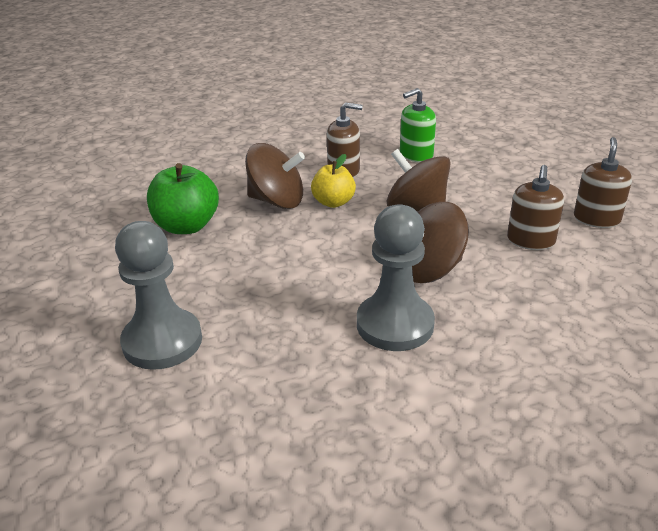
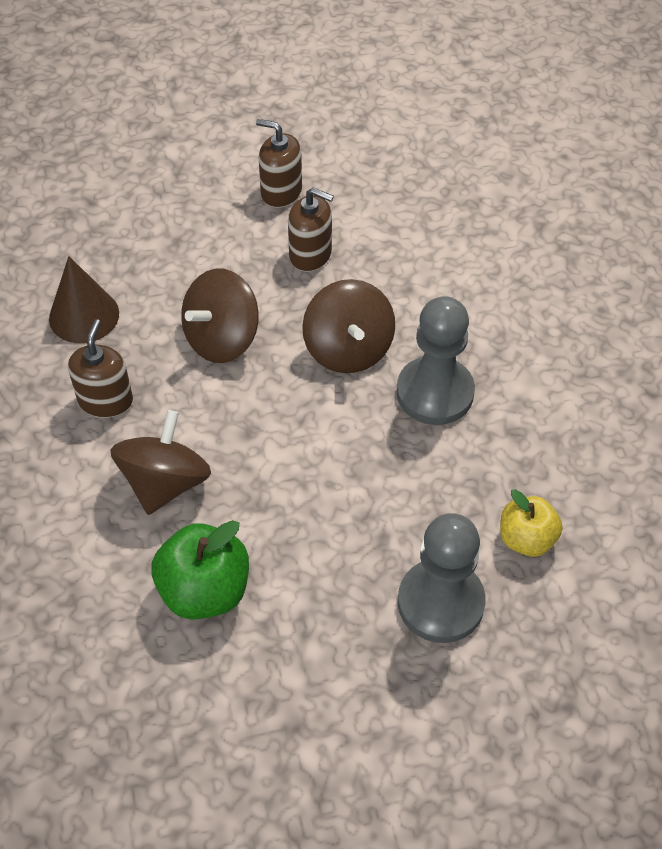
camera: 85 degrees left, 20 degrees up
(333, 202) = (185, 420): yellow apple -> yellow apple (526, 539)
(416, 155) = (84, 315): green soap dispenser -> brown cone

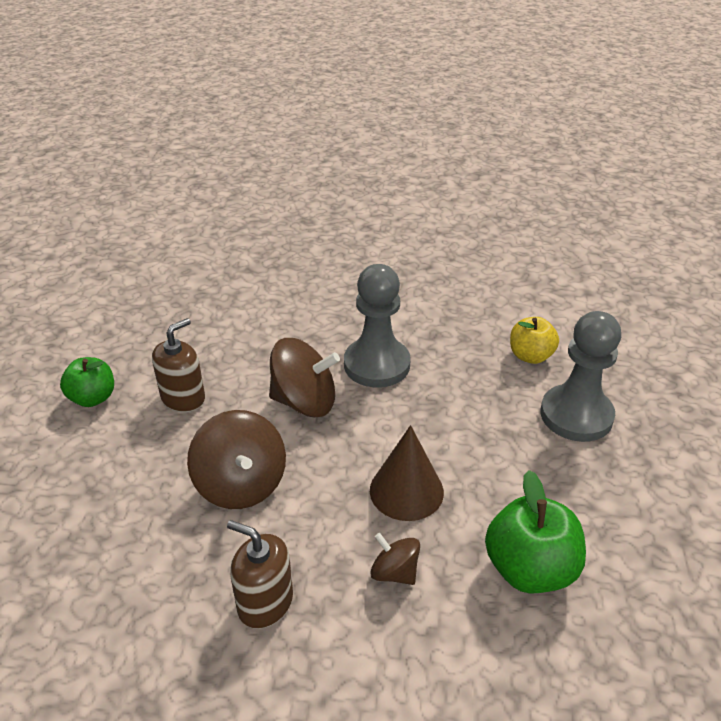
camera: 70 degrees left, 15 degrees down
(84, 315) = (134, 597): brown cone -> brown cone (406, 491)
(165, 483) = (394, 572): brown spinning top -> brown spinning top, size x0.55
(281, 192) = (93, 398): brown soap dispenser -> green apple

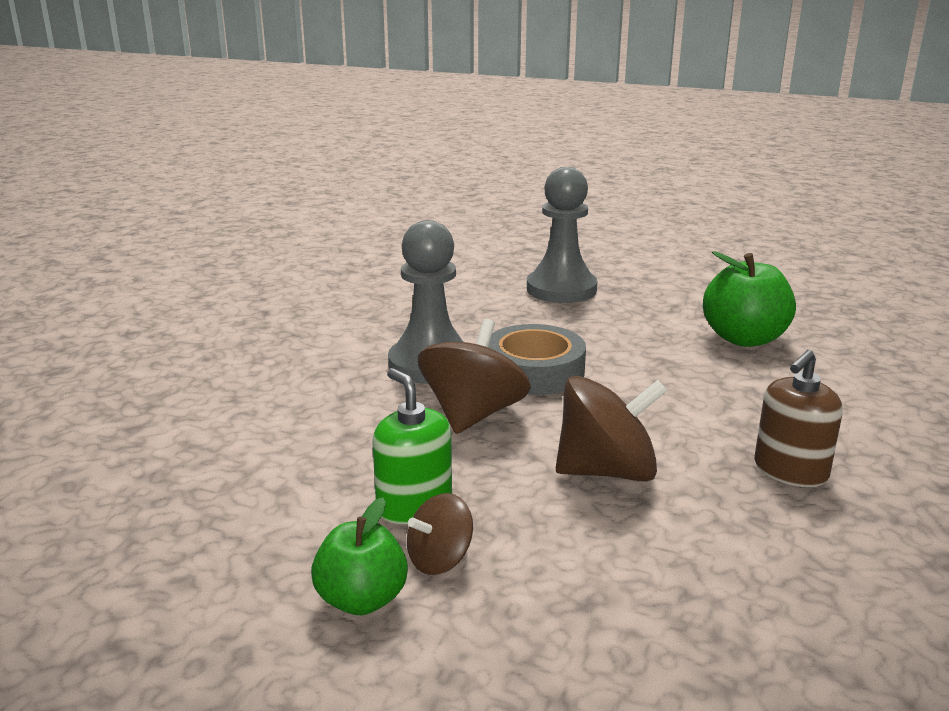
camera: 75 degrees left, 15 degrees down
(183, 398) = (414, 506): brown soap dispenser -> green soap dispenser
(388, 423) = (534, 371): none -> grey tape
(394, 572) = (748, 396): brown spinning top -> brown spinning top (440, 559)
(406, 491) = (640, 376): brown cone -> none
(530, 356) = (466, 291): yellow apple -> none

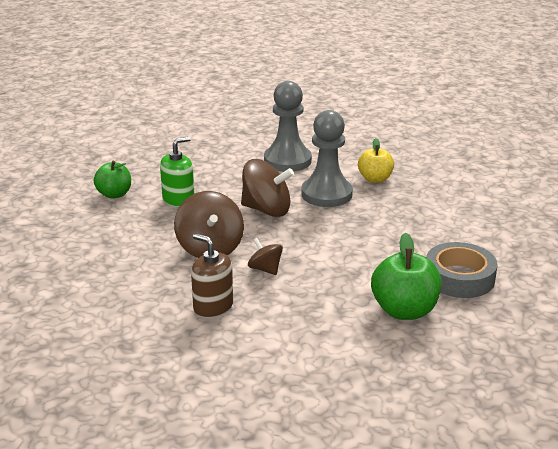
camera: 85 degrees right, 5 degrees up
(392, 328) = (375, 179): none -> yellow apple
(440, 559) = (138, 208): brown spinning top -> brown spinning top (265, 269)
(534, 371) = (325, 226): grey tape -> grey tape (459, 277)
(561, 289) = (471, 235): grey pawn -> grey pawn (287, 160)

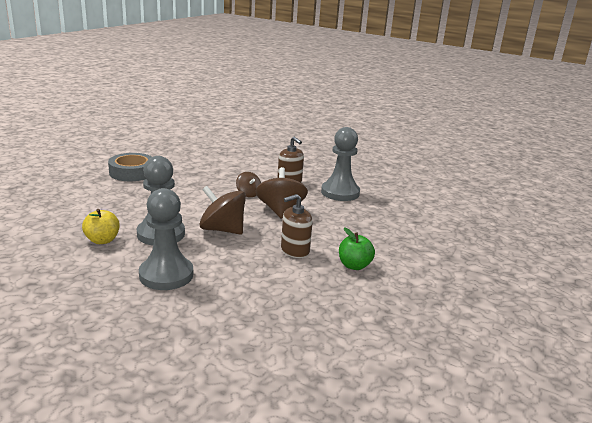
camera: 170 degrees left, 5 degrees down
(128, 300) = (340, 192): none -> grey pawn
(178, 200) = (295, 250): green soap dispenser -> brown soap dispenser
(404, 310) = (182, 166): green apple -> none

